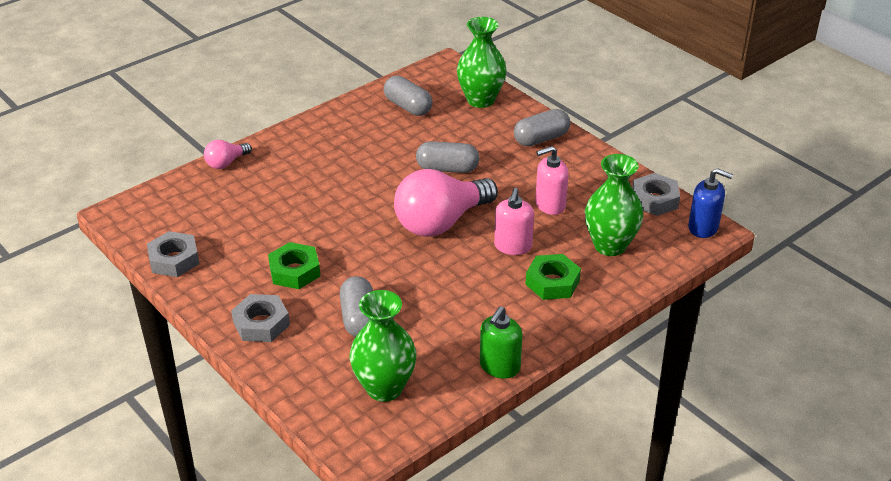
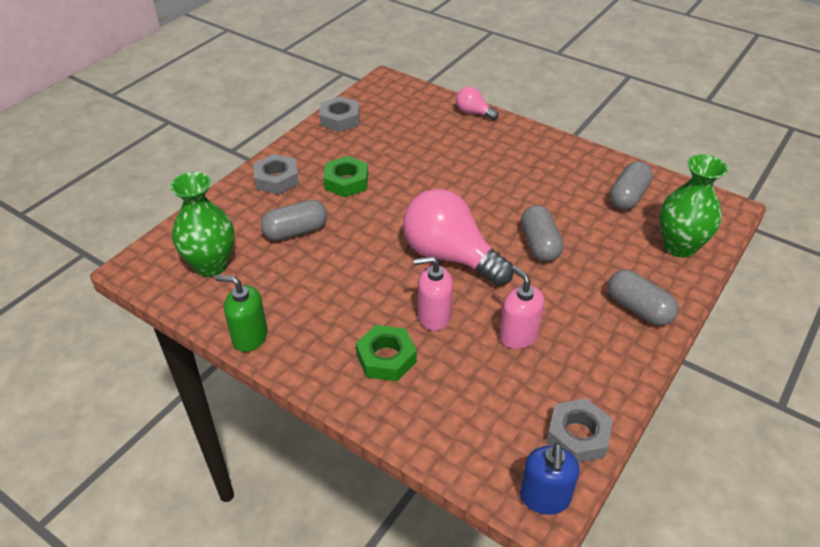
camera: 75 degrees right, 5 degrees up
(610, 245) = (468, 401): green vase -> none

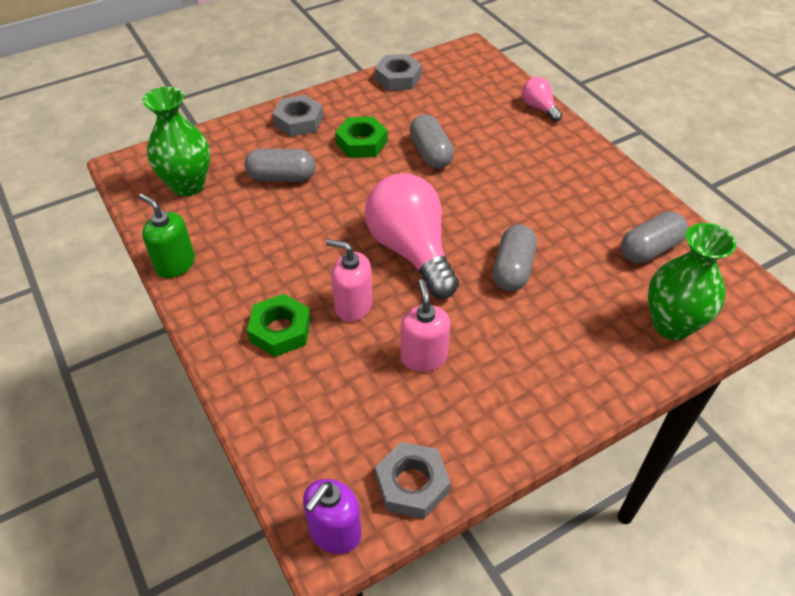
camera: 25 degrees right, 5 degrees up
(544, 497) = (334, 532): blue soap dispenser -> purple soap dispenser
(638, 308) = (573, 376): grey capsule -> grey capsule (430, 153)

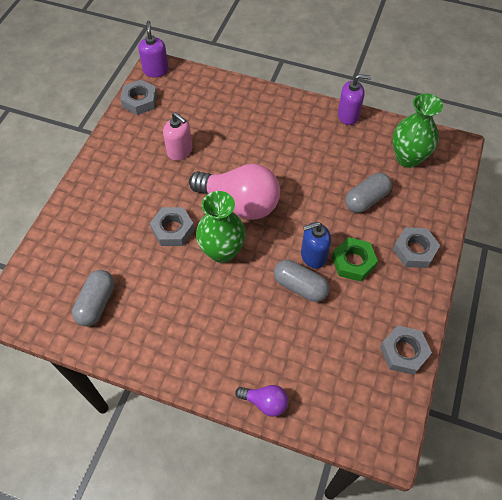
camera: 140 degrees right, 10 degrees up
(175, 264) = (348, 115): green soap dispenser -> purple soap dispenser
(280, 330) = (259, 120): green nut -> none
(353, 306) = (238, 153): pink soap dispenser -> none
(391, 166) = (313, 256): none -> blue soap dispenser
(513, 269) = (172, 229): grey capsule -> grey nut
(539, 108) = (265, 402): pink light bulb -> purple light bulb
(671, 325) = (58, 253): green vase -> green vase (222, 251)

